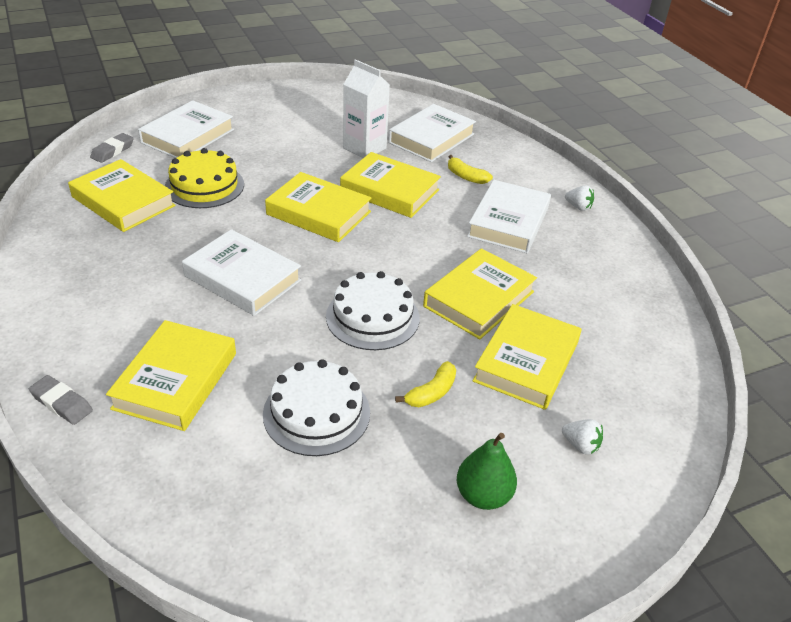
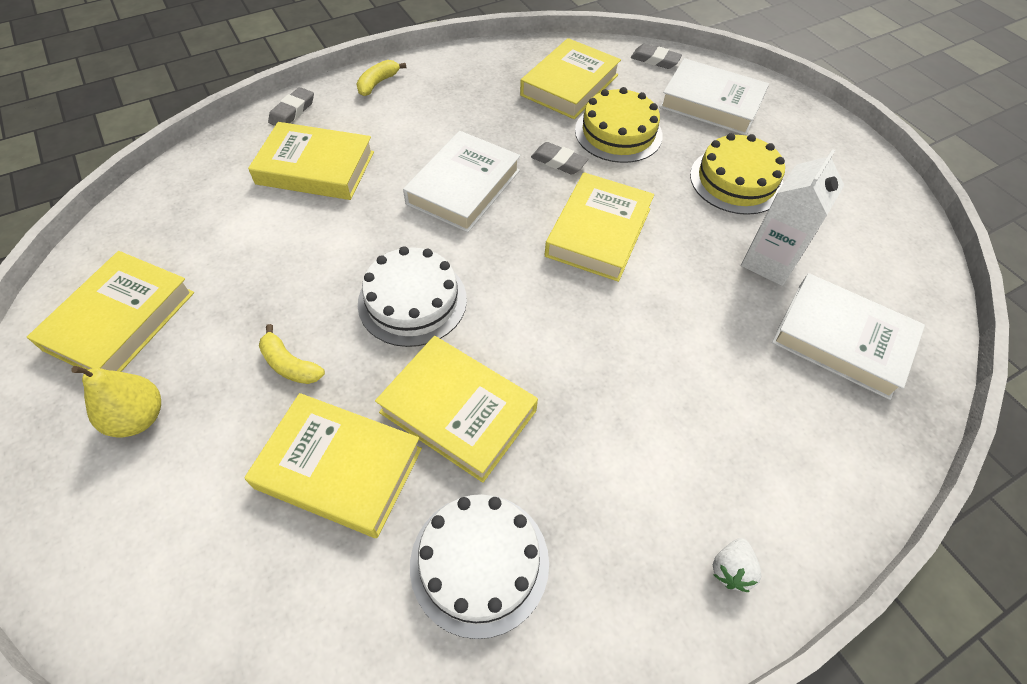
camera: 85 degrees right, 15 degrees up
(229, 221) = (558, 162): none -> grey eraser
(282, 144) = (736, 181): none -> yellow cake
(316, 413) = (268, 269): white cake -> white cake (479, 562)
(389, 191) = (674, 298): yellow book -> yellow book (120, 320)
(466, 176) = (752, 390): yellow banana -> yellow banana (378, 83)
(483, 495) = (138, 418): green pear -> yellow pear
(508, 222) = (647, 451): white book -> none
(580, 445) = (191, 528): white strawberry -> none

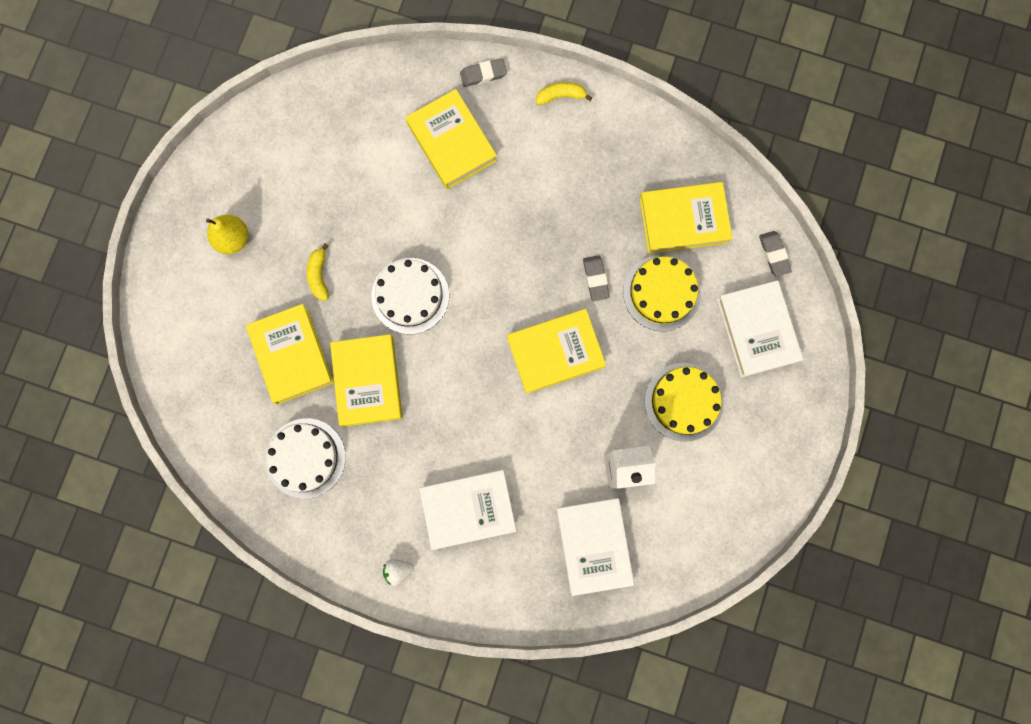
camera: 50 degrees right, 25 degrees up
(120, 320) = (266, 166): yellow book -> none
(463, 187) = (518, 242): white book -> white book (468, 509)

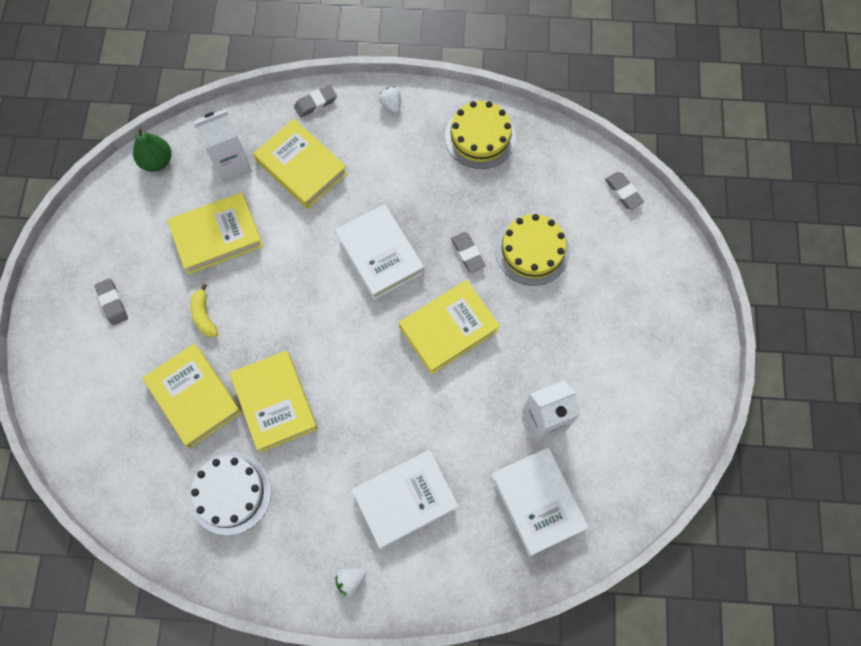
camera: 15 degrees left, 10 degrees down
(233, 239) = (112, 303): yellow pear -> grey eraser
(307, 98) = (157, 161): none -> green pear
(382, 121) = (232, 165): none -> white carton
(410, 296) = (297, 312): white cake -> none
(561, 96) = (391, 105): yellow banana -> white strawberry
(683, 220) = (532, 182): yellow book -> yellow book (217, 236)
(684, 402) = (582, 343): yellow cake -> yellow cake (480, 137)
(757, 330) = (629, 261): white book -> white book (380, 254)

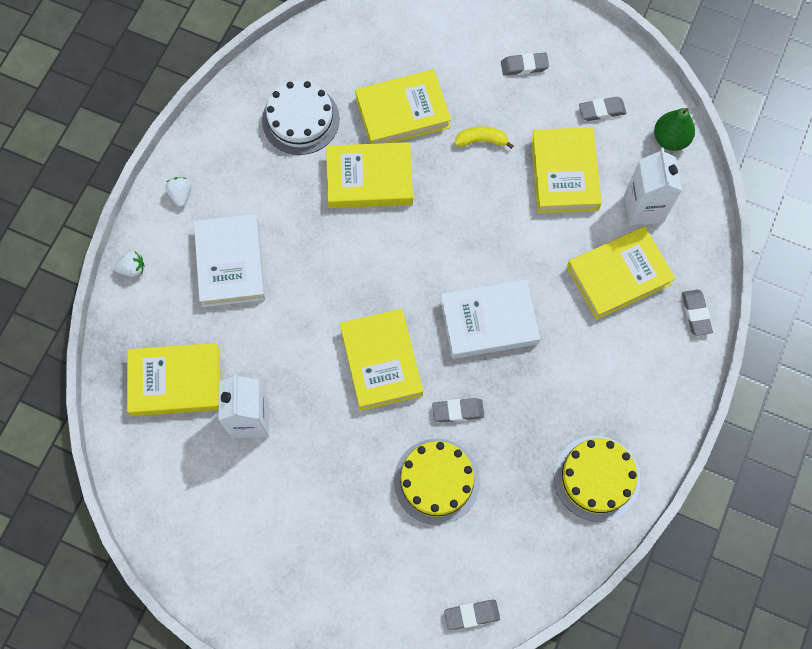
camera: 110 degrees right, 0 degrees up
(143, 223) = (601, 111): none -> grey eraser
(391, 105) = (669, 393): white strawberry -> white strawberry (132, 269)
(538, 502) = (176, 382): white book -> yellow book

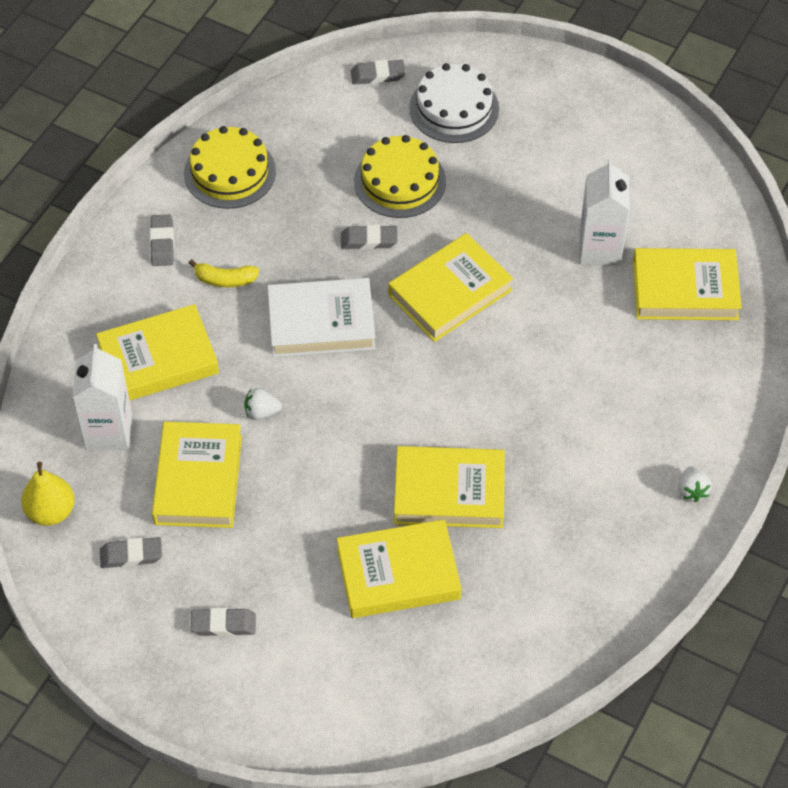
camera: 175 degrees left, 15 degrees down
(132, 269) = (746, 409): white strawberry -> white strawberry (261, 412)
(230, 263) = (626, 407): white book -> none
(300, 119) = (536, 575): white cake -> white cake (454, 108)
(381, 361) = (450, 292): yellow book -> yellow book turned 60 degrees clockwise
(481, 141) = (298, 528): yellow banana -> yellow banana (225, 280)
(670, 139) = (51, 511): green pear -> yellow pear
(695, 313) = (79, 314): grey eraser -> grey eraser (162, 243)

